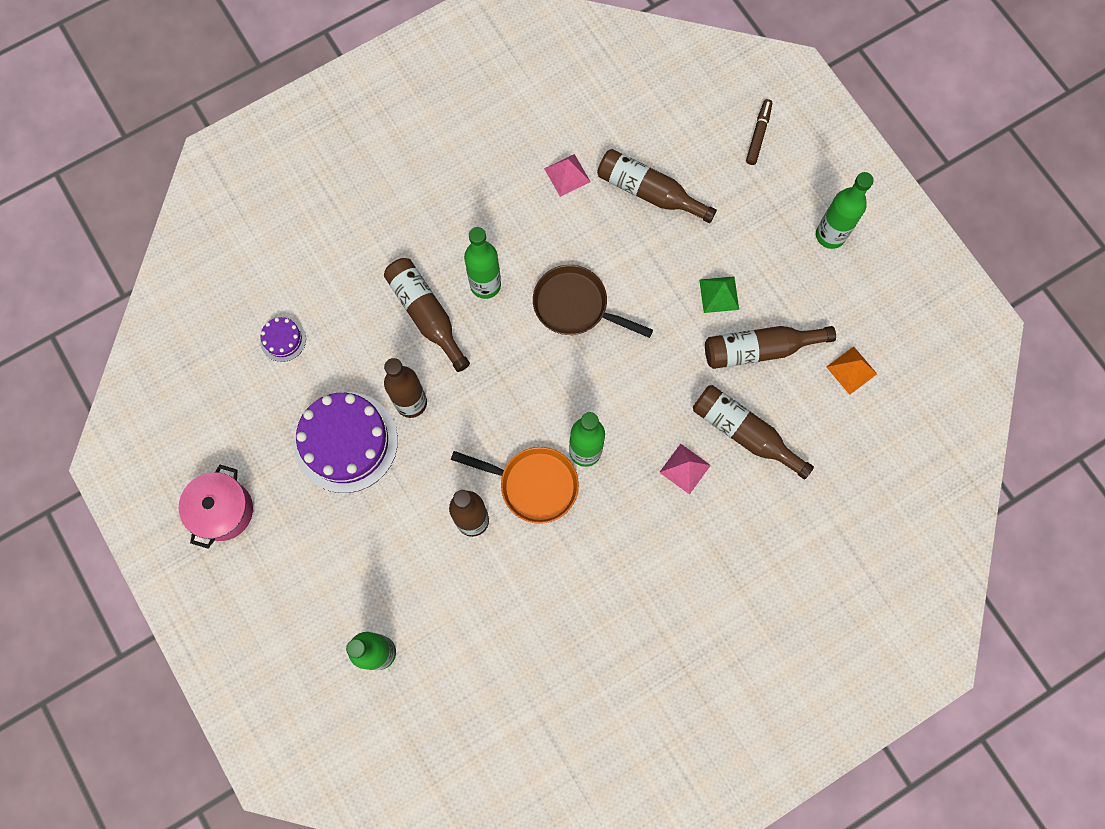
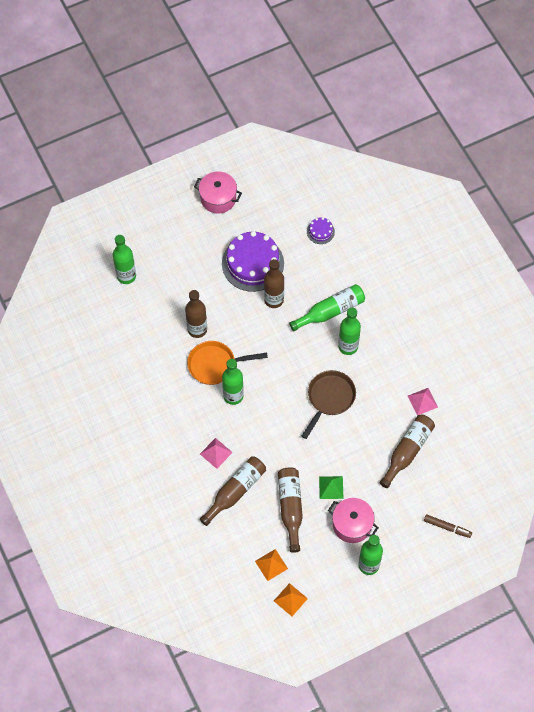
camera: 95 degrees right, 10 degrees down
(426, 314) = (330, 311): brown bottle -> green bottle
(533, 485) = (215, 364): orange pan -> orange pan turned 60 degrees clockwise
(773, 261) = (352, 524): none -> pink pot
(899, 339) = (290, 599): none -> orange pyramid

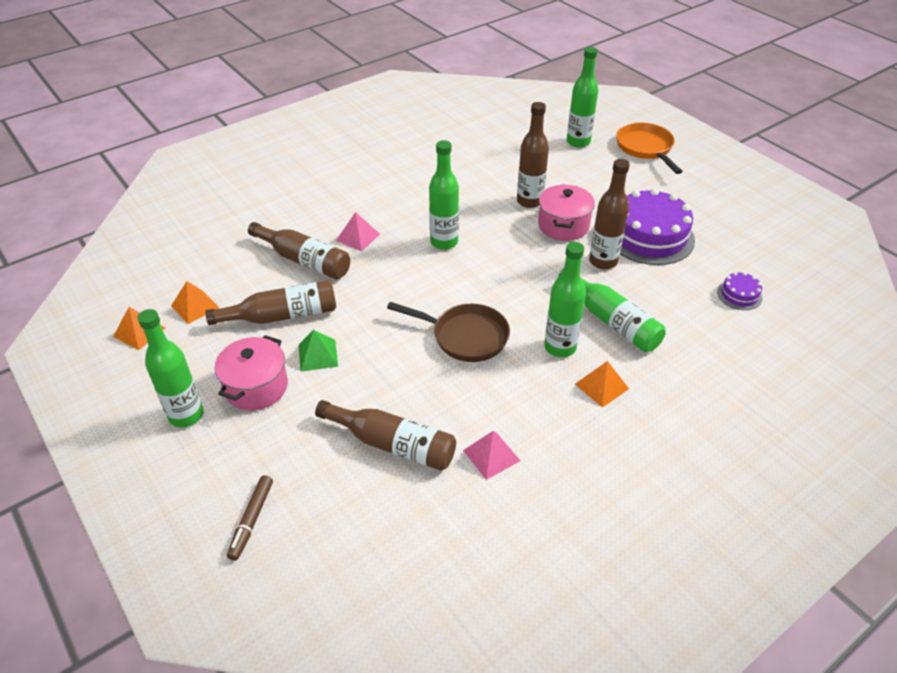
camera: 80 degrees right, 20 degrees down
(215, 364) = (485, 221): orange pan -> orange pan (645, 148)
(218, 198) = (727, 195): pink pot -> pink pot (563, 225)
(382, 332) = (601, 386): none -> orange pyramid

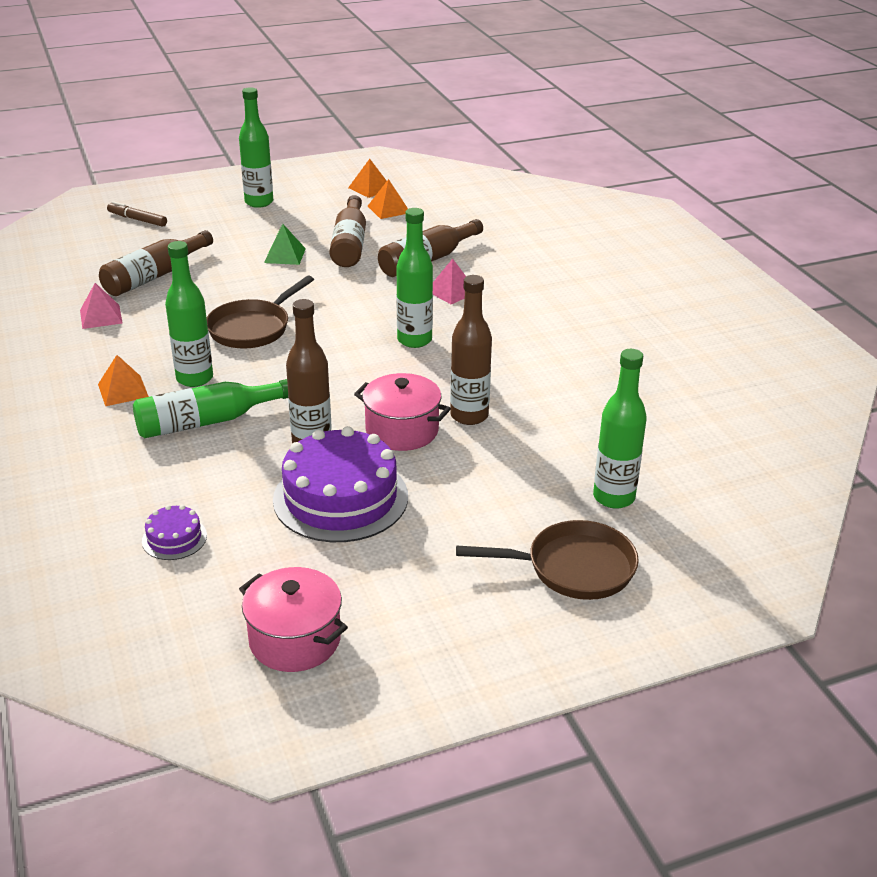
camera: 105 degrees right, 10 degrees down
(256, 387) = (267, 228): pink pot -> pink pot (295, 640)
(645, 148) = (573, 568): orange pan -> brown pan

